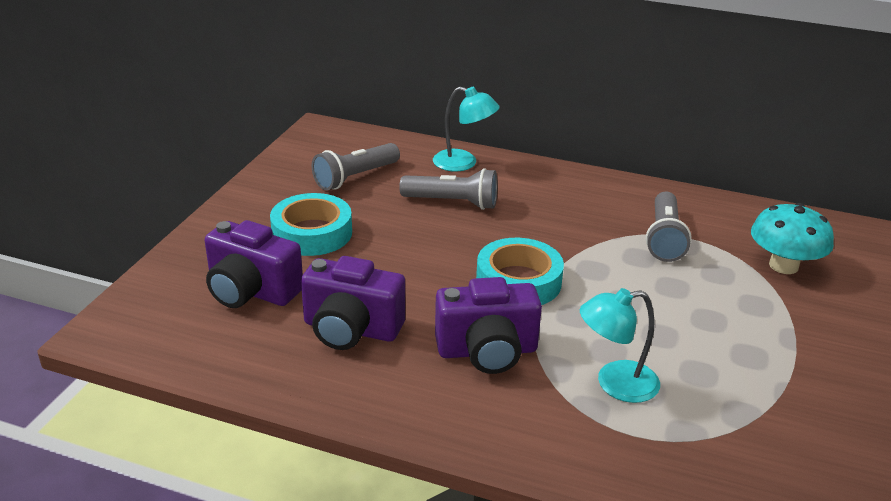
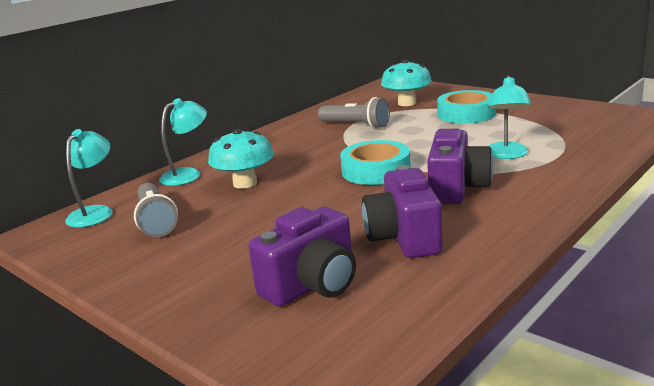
camera: 65 degrees left, 10 degrees down
(312, 233) = (234, 248): turquoise tape -> turquoise tape (466, 114)
(351, 329) = (404, 238): purple camera -> purple camera turned 135 degrees clockwise
(365, 142) = (95, 212): none -> turquoise lamp
(453, 202) = (245, 183): grey flashlight -> turquoise mushroom

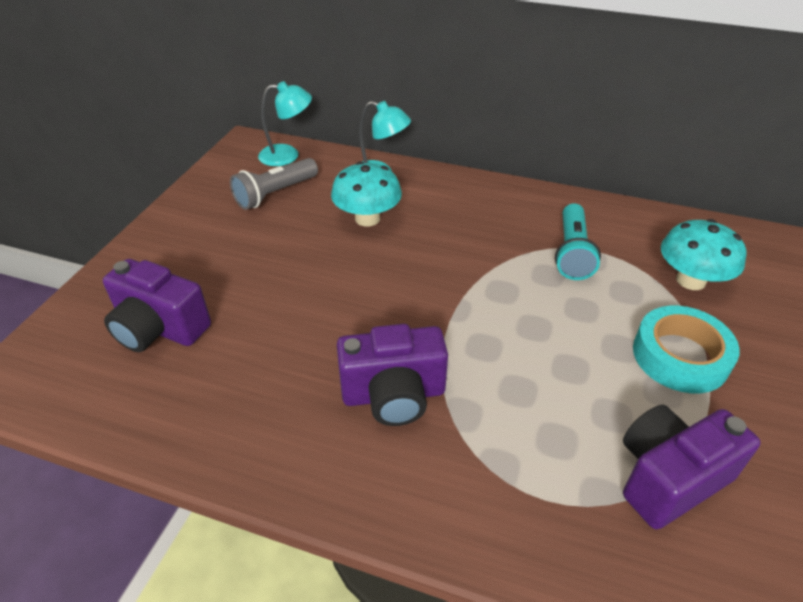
camera: 65 degrees right, 20 degrees up
(356, 125) = (572, 253): grey flashlight -> turquoise flashlight
(376, 170) = (428, 308): turquoise tape -> none
(404, 238) = (256, 372): purple camera -> purple camera (669, 478)
(507, 155) = (525, 432): turquoise lamp -> none

